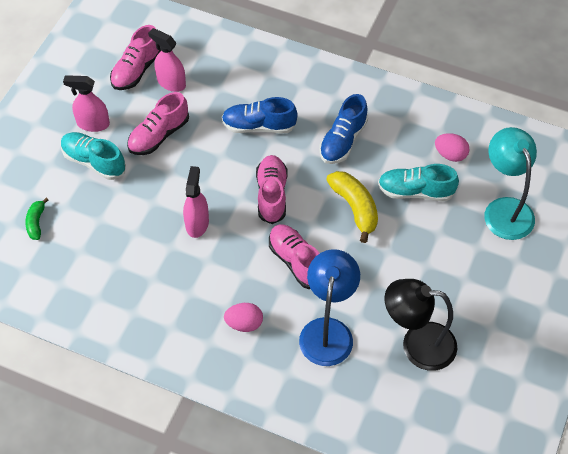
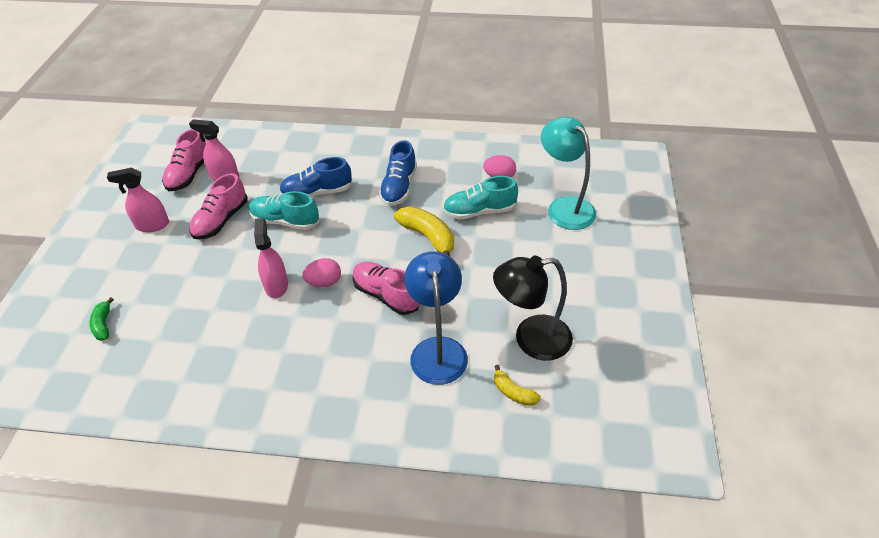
camera: 15 degrees left, 10 degrees down
(94, 162) = (158, 256): turquoise shoe -> turquoise shoe (285, 221)
(244, 323) = (349, 365): pink egg -> pink egg (324, 282)
(272, 195) = (345, 244): pink shoe -> none
(383, 391) = (513, 392): none -> yellow banana

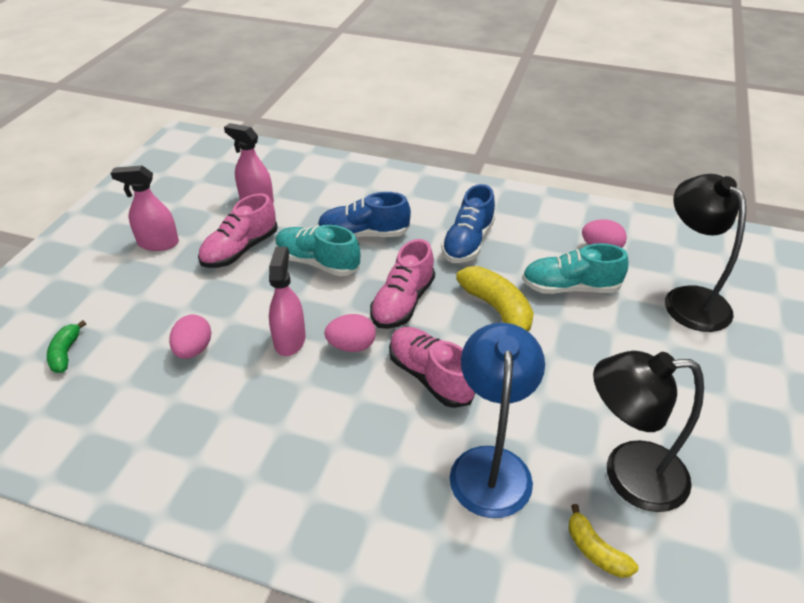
camera: 10 degrees right, 5 degrees down
(189, 174) = (216, 192): pink shoe -> pink shoe (403, 303)
(204, 305) = (194, 350): none -> pink egg
(564, 207) = (688, 299): turquoise lamp -> black lamp

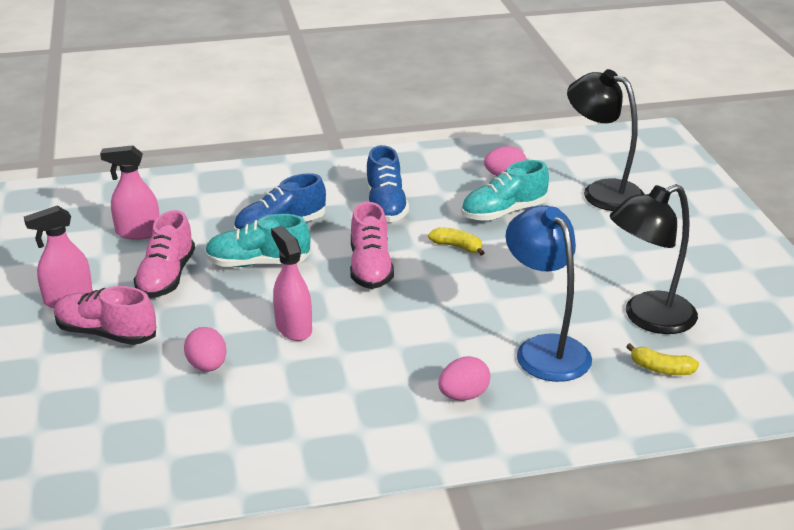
camera: 30 degrees left, 10 degrees down
(66, 353) = (74, 414): green banana -> none
(351, 346) = (355, 313): pink egg -> pink egg (463, 395)
(430, 376) = (444, 311): pink shoe -> pink shoe (106, 333)
(497, 309) = (457, 247): yellow banana -> yellow banana, size x0.57

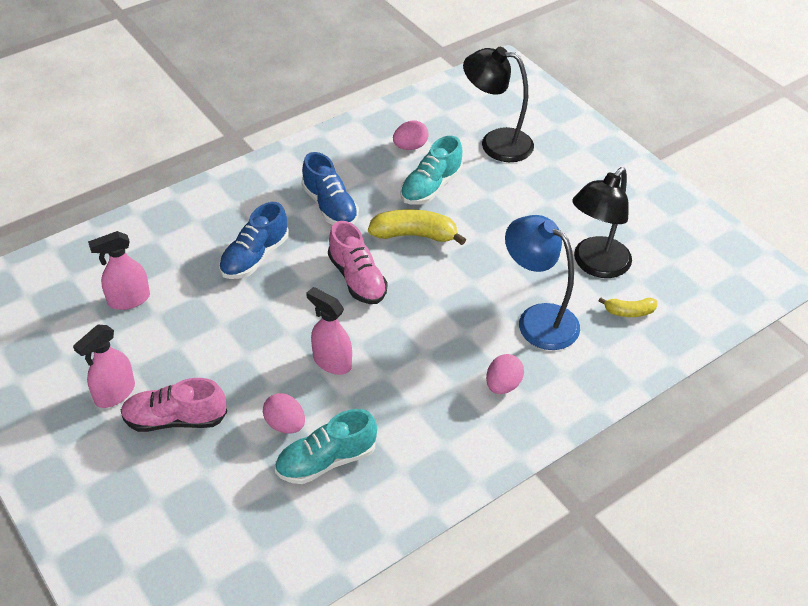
camera: 25 degrees left, 15 degrees up
(166, 277) = (188, 342): pink shoe -> none
(258, 263) = (259, 302): turquoise shoe -> turquoise shoe (326, 461)
(457, 247) = (414, 235): yellow banana -> yellow banana, size x1.76

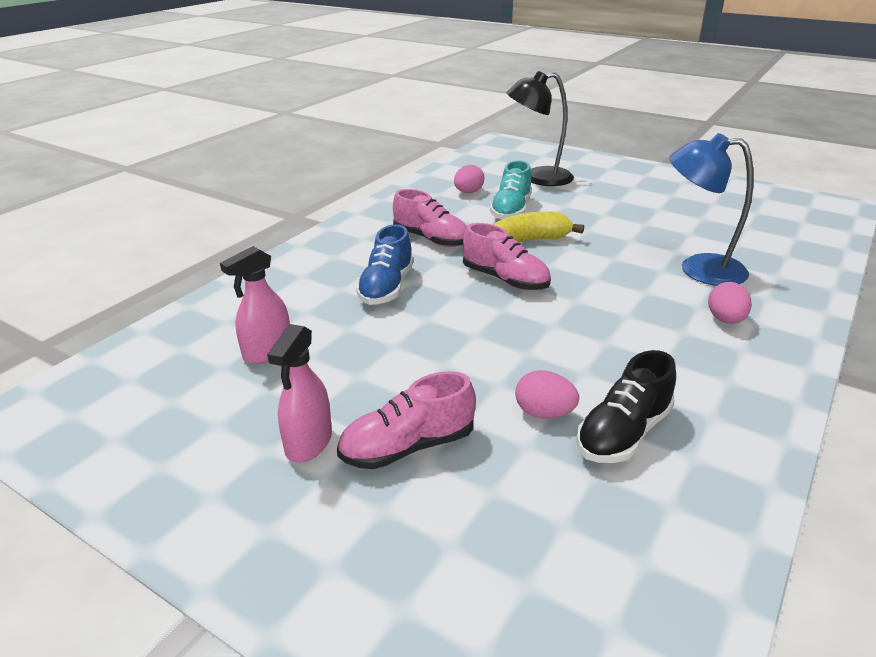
camera: 20 degrees left, 15 degrees down
(326, 461) = (623, 433): turquoise shoe -> black shoe
(330, 206) = (431, 239): blue shoe -> pink shoe
(332, 362) = (542, 346): pink spray bottle -> none
(595, 265) = (701, 226): black lamp -> none
(629, 312) = (765, 247): yellow banana -> none

